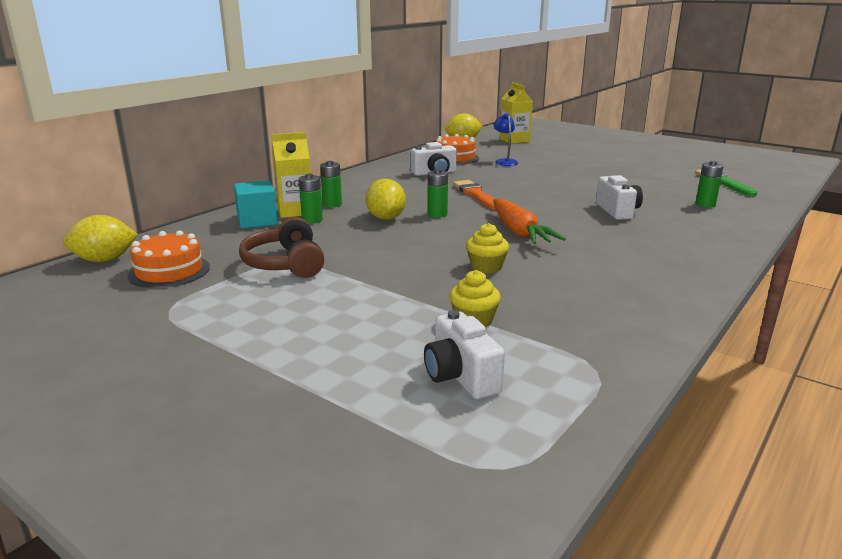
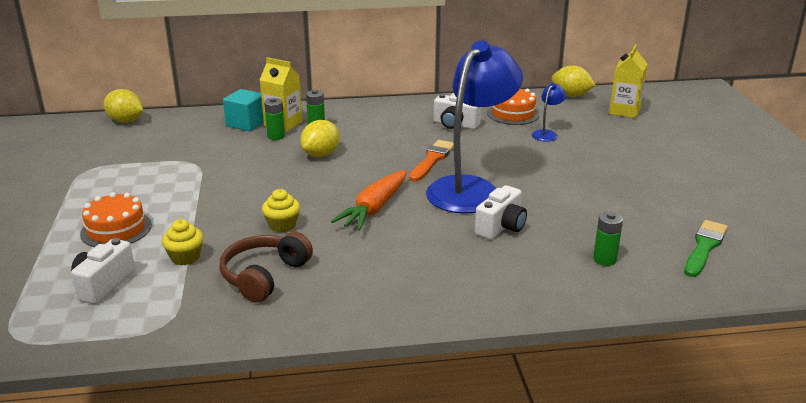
camera: 45 degrees right, 5 degrees up
(169, 271) = (135, 143): orange cake -> orange cake (116, 229)
(285, 264) = (191, 165): brown headphones -> brown headphones (264, 276)
(437, 214) = (360, 166): green battery -> none
(544, 200) = (471, 188): none -> blue lamp

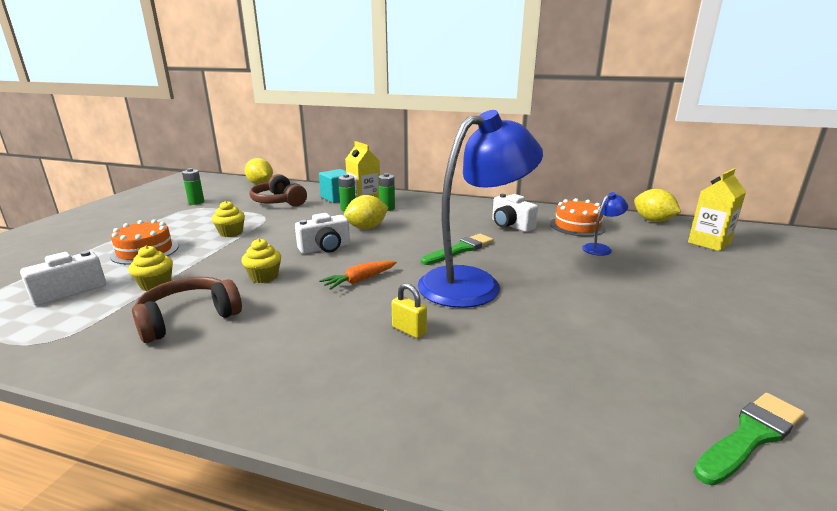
camera: 25 degrees right, 5 degrees down
(182, 189) = (231, 233): none -> yellow cupcake
(183, 141) = (279, 201): none -> brown headphones
(374, 208) = (360, 280): orange carrot -> orange carrot, size x0.64
(432, 160) = (460, 250): orange brush -> green brush
(457, 238) = (409, 330): none -> yellow padlock
(501, 227) = (470, 330): white camera -> white camera (325, 248)
(604, 259) = (573, 409): green battery -> green battery (196, 202)

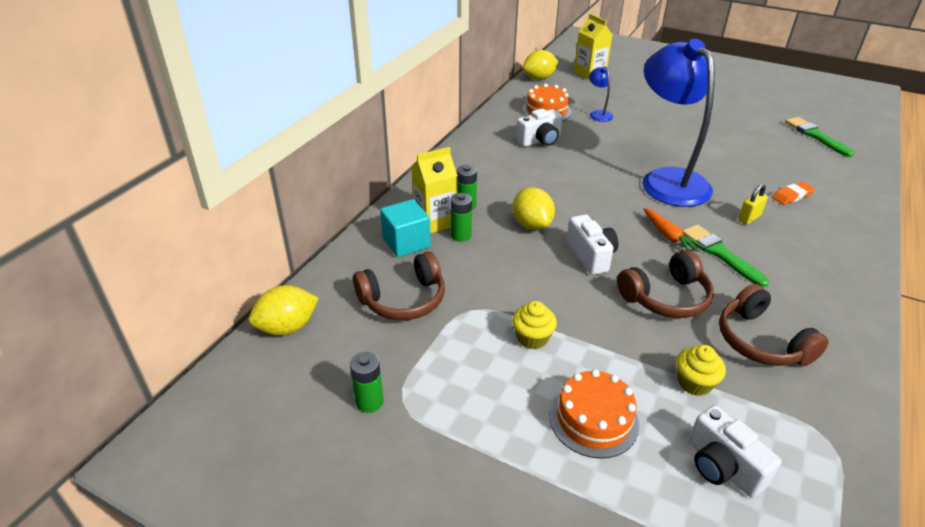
camera: 80 degrees left, 15 degrees up
(264, 276) = (666, 297): yellow cupcake -> brown headphones
(460, 250) = (598, 176): green brush -> green brush (720, 254)
(484, 373) = (792, 196): none -> orange eraser

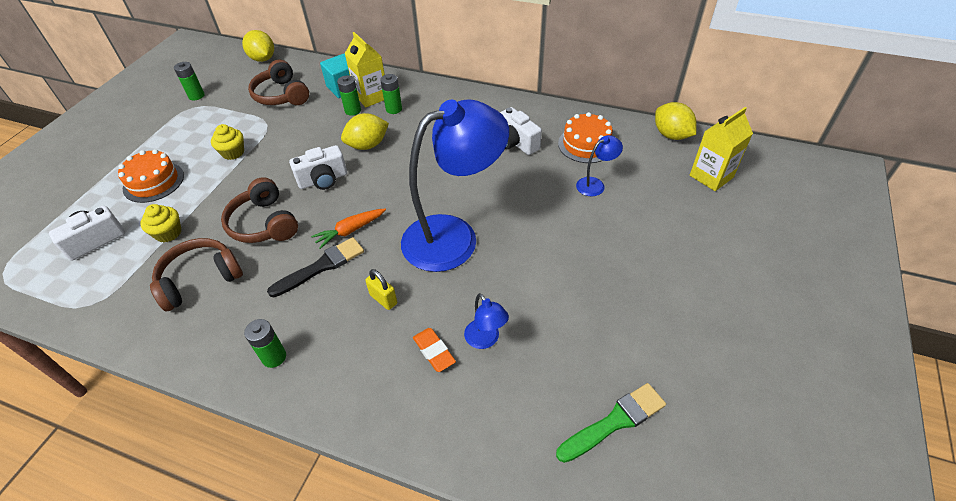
camera: 85 degrees right, 10 degrees up
(720, 254) = (321, 266): green brush -> black brush
(772, 173) = (485, 340): none -> blue lamp
(834, 278) = (274, 357): none -> green battery

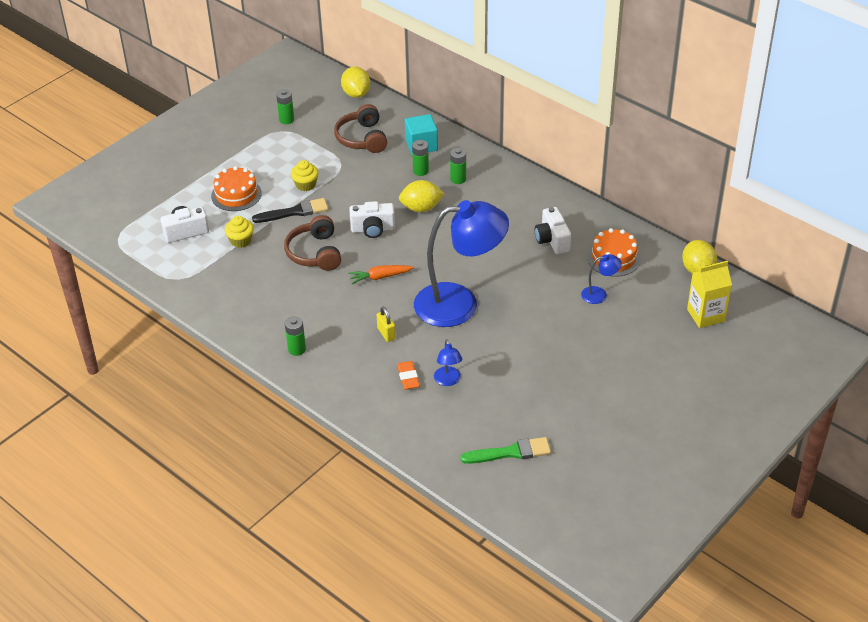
camera: 20 degrees right, 5 degrees down
(200, 279) = (257, 282): brown headphones -> none
(321, 266) = (348, 298): black brush -> black brush (294, 212)
(371, 97) = (442, 161): yellow carton -> none

